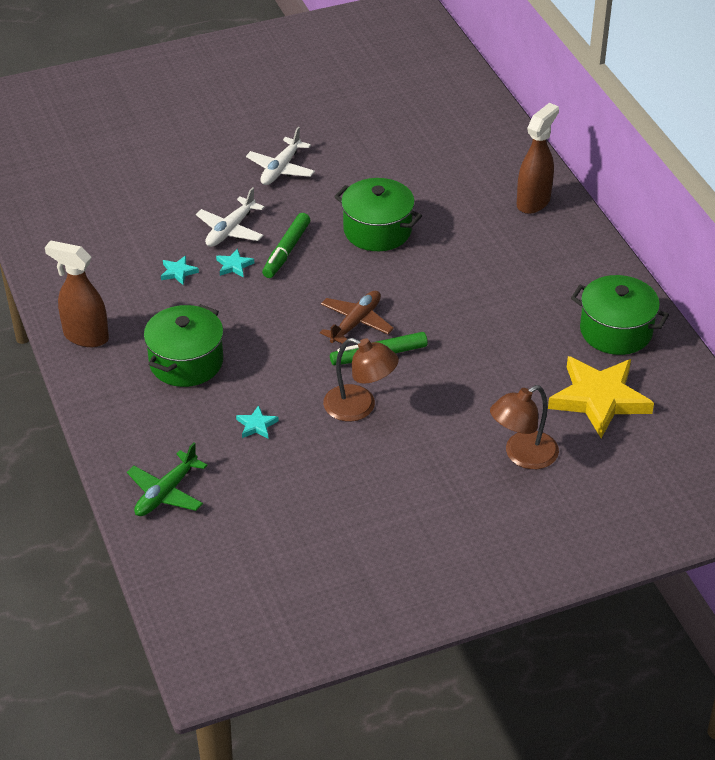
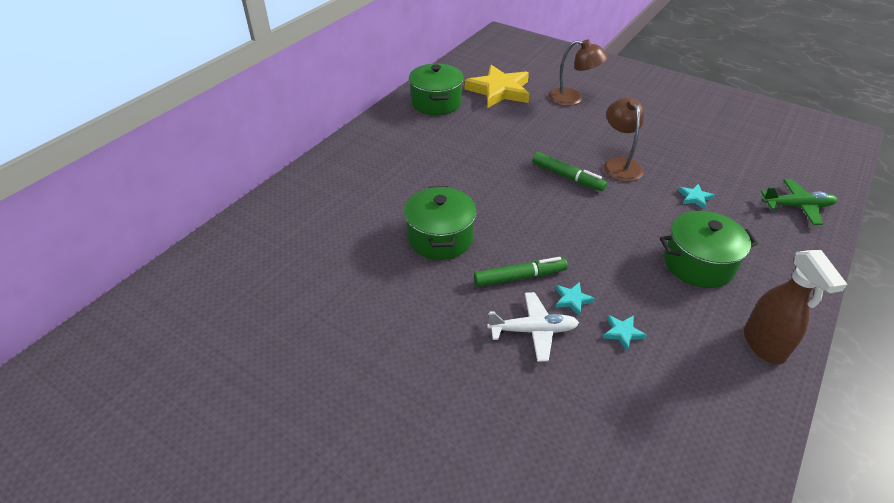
camera: 125 degrees left, 0 degrees up
(280, 169) = (411, 347): white plane -> none
(356, 323) = (551, 200): brown plane -> none
(533, 202) = (330, 176): brown spray bottle -> none

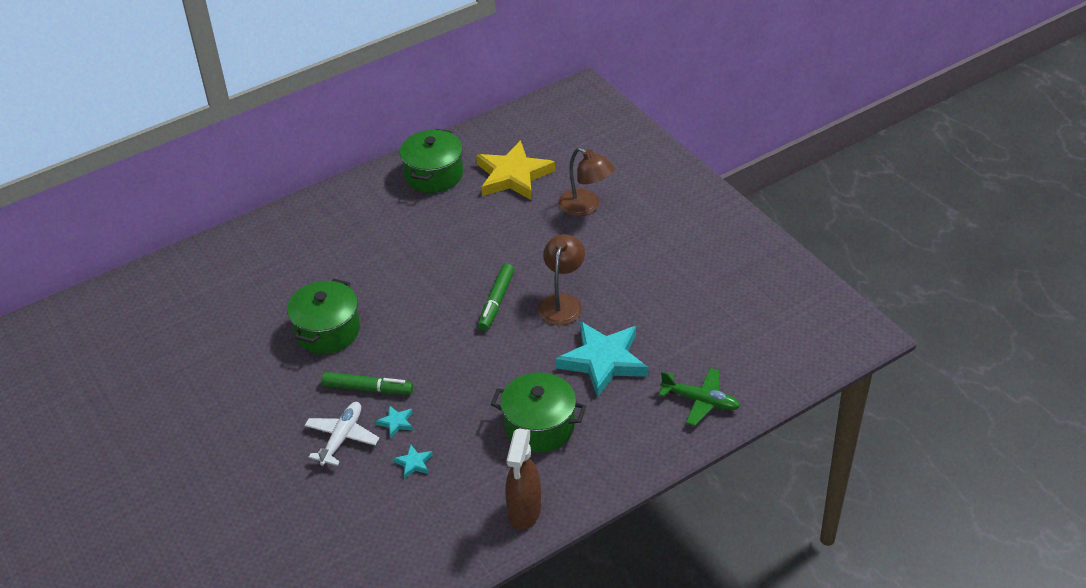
camera: 25 degrees right, 0 degrees up
(533, 331) = (342, 438): white plane -> white plane turned 90 degrees counterclockwise
(567, 177) = (496, 302): green marker -> green marker turned 45 degrees clockwise
(695, 198) = (603, 361): turquoise star -> turquoise star, size x2.48

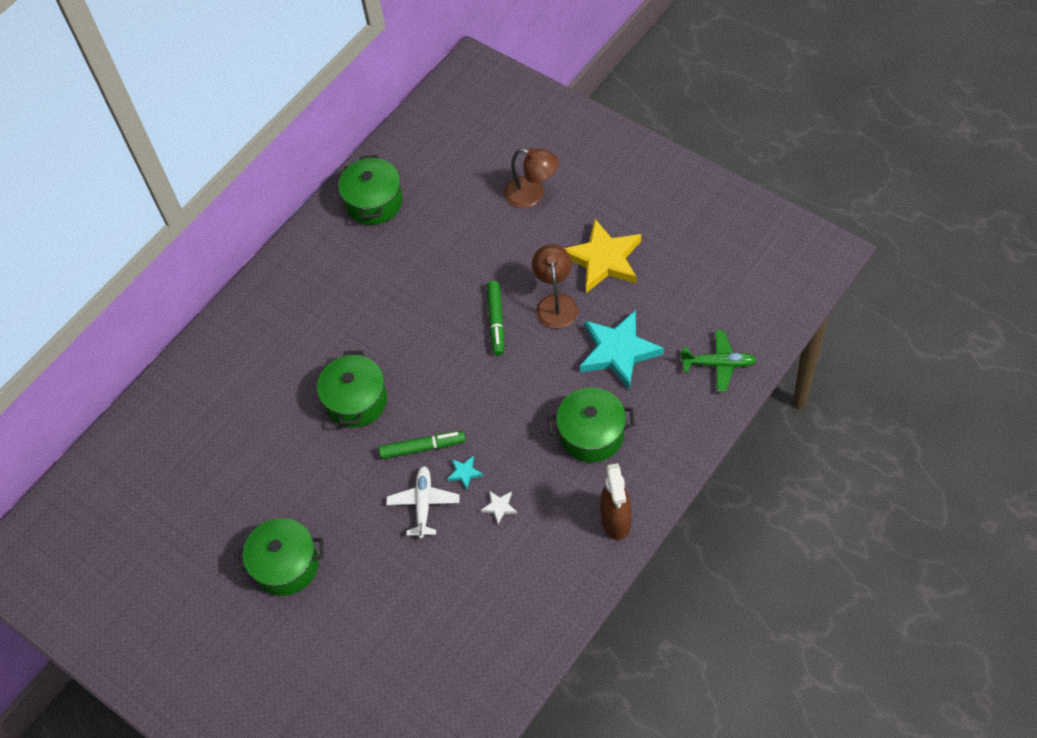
camera: 15 degrees left, 15 degrees up
(183, 451) = (286, 565): none -> green pot
(414, 463) = (499, 507): turquoise star -> white star
(513, 176) = (449, 181): yellow star -> yellow star (603, 259)

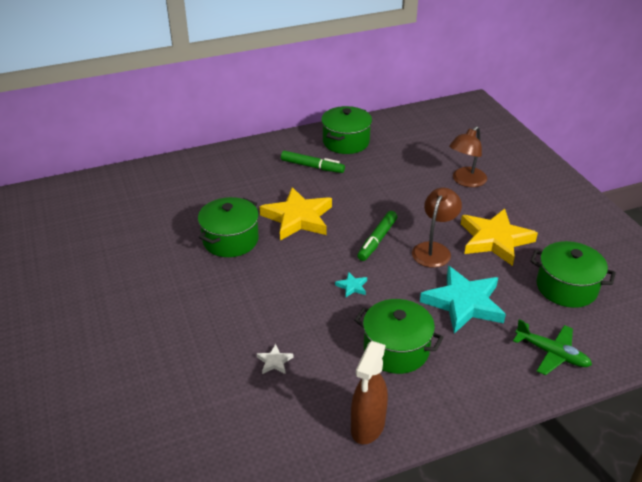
camera: 25 degrees right, 20 degrees down
(286, 565) = (79, 314): green pot -> green pot (566, 287)
(401, 336) = (298, 218): none -> yellow star
(423, 447) = (251, 291): green marker -> green marker (312, 166)
(423, 504) = (217, 328): white plane -> none
(464, 473) = (268, 323): turquoise star -> turquoise star (352, 286)
(532, 194) = (465, 181): brown lamp -> brown lamp turned 75 degrees clockwise

